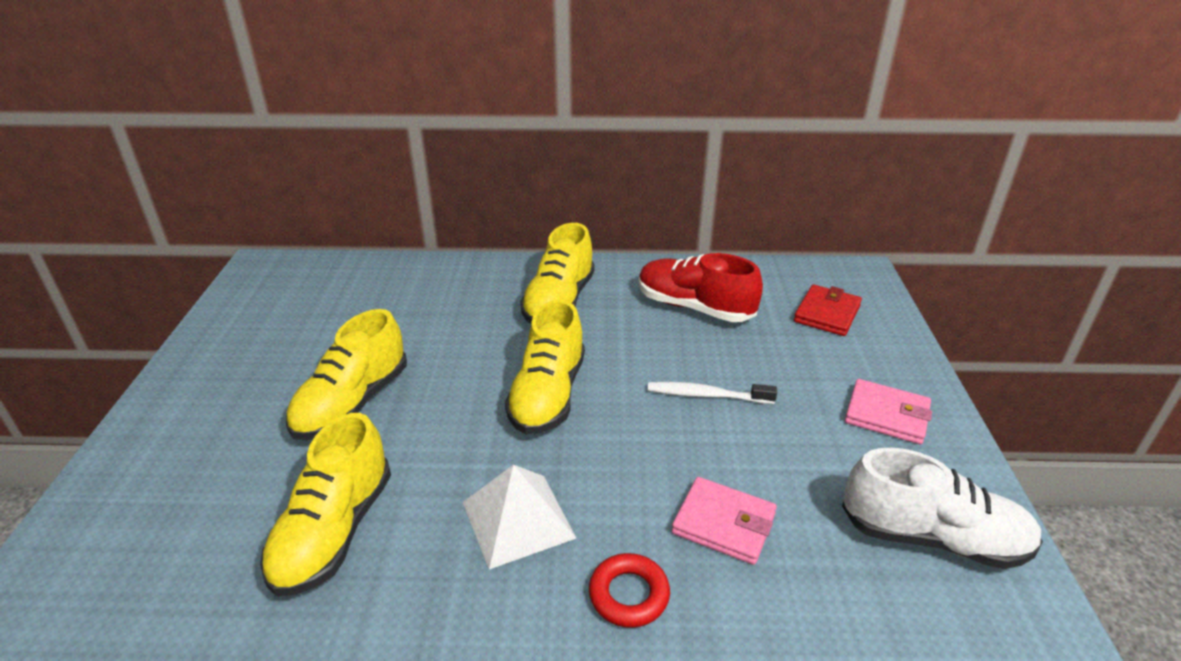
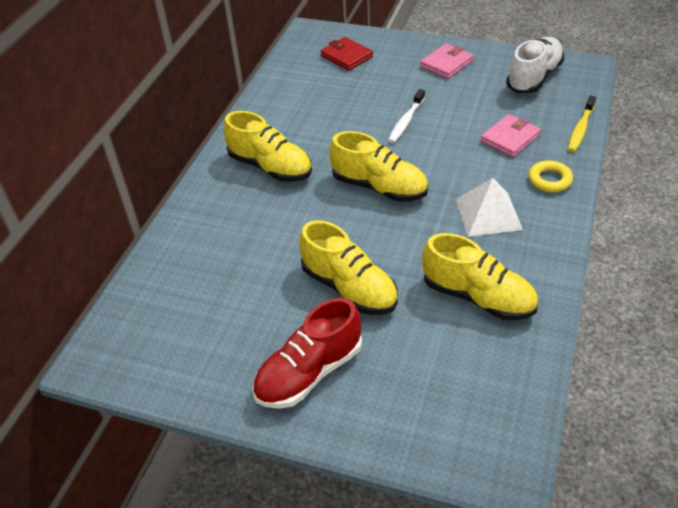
camera: 70 degrees left, 10 degrees up
(629, 595) = (549, 180): red ring -> yellow ring
(694, 307) = (312, 106): red shoe -> red shoe (309, 372)
(807, 632) = (580, 129): none -> yellow toothbrush

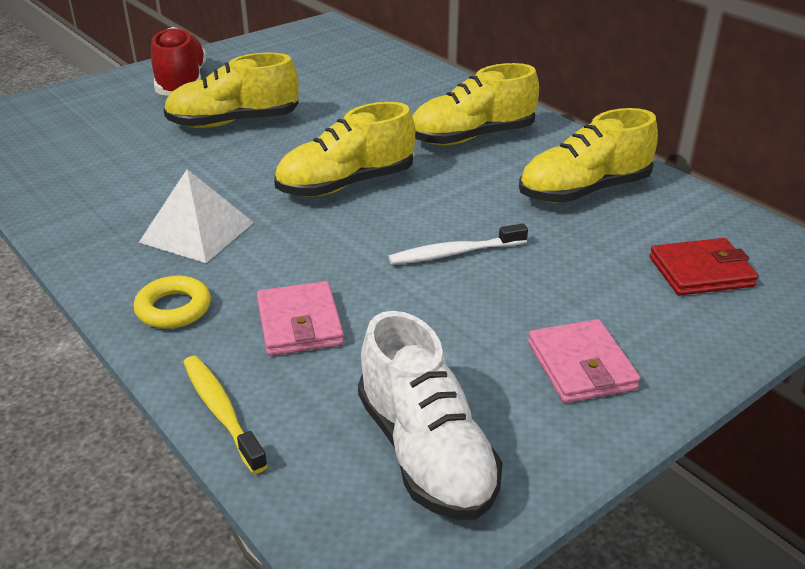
camera: 120 degrees right, 10 degrees down
(406, 121) = (454, 253): white toothbrush -> white toothbrush turned 75 degrees counterclockwise
(478, 297) = (112, 175): yellow shoe -> yellow shoe (584, 191)

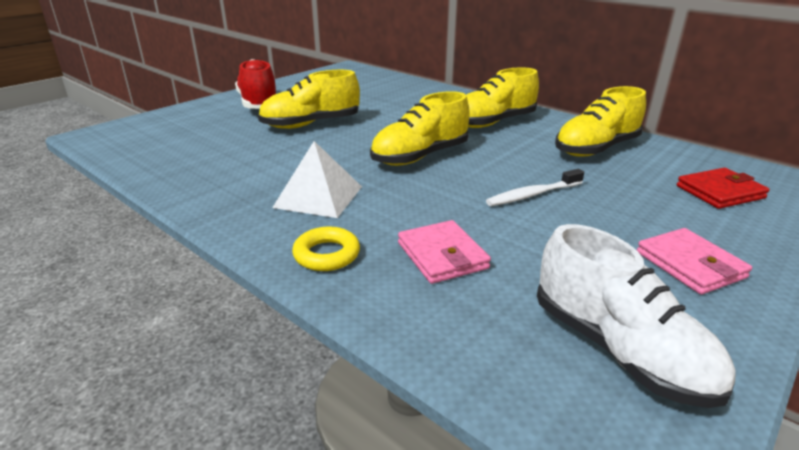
camera: 10 degrees left, 5 degrees down
(221, 411) = (414, 336): yellow toothbrush -> none

